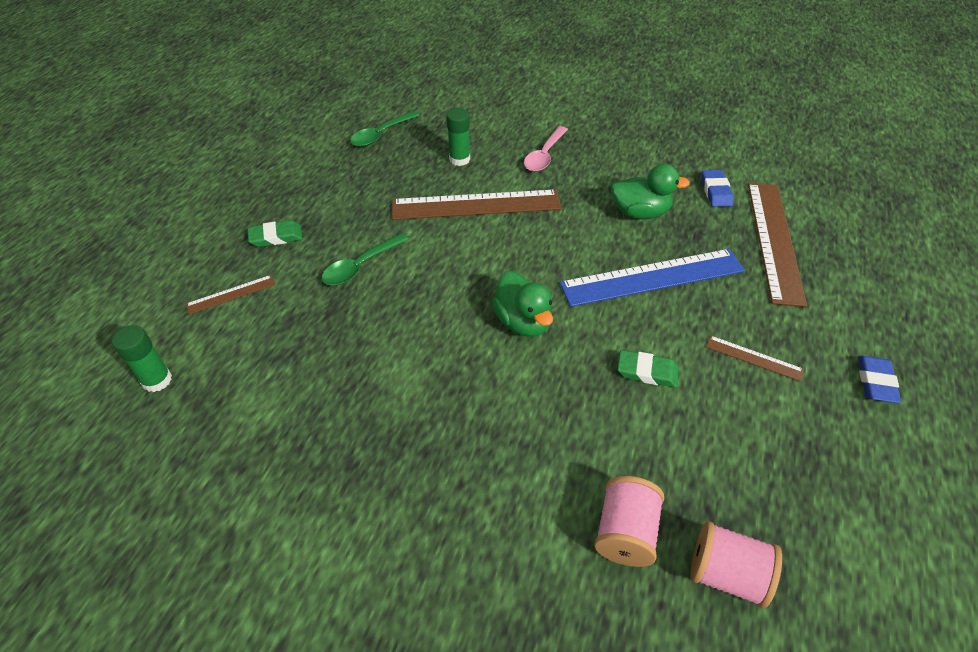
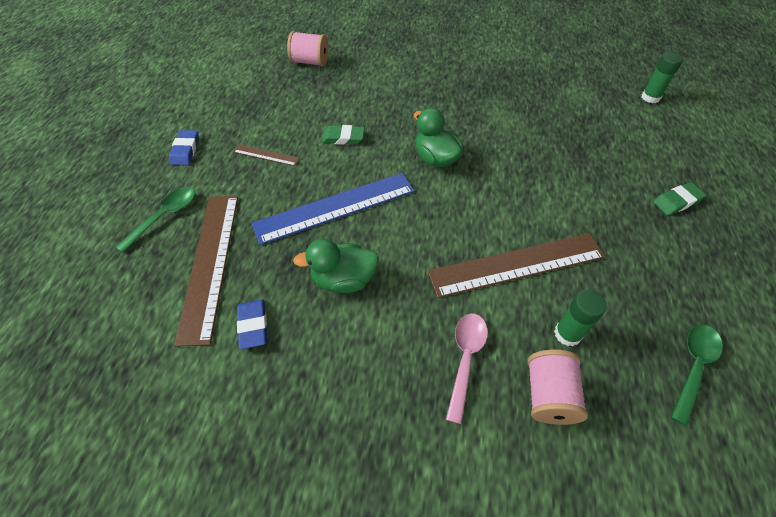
camera: 170 degrees right, 5 degrees up
(231, 294) = (662, 150): brown ruler -> none
(360, 266) = (583, 185): green spoon -> green spoon (165, 216)
(625, 532) = (358, 69): pink spool -> pink spool (548, 395)

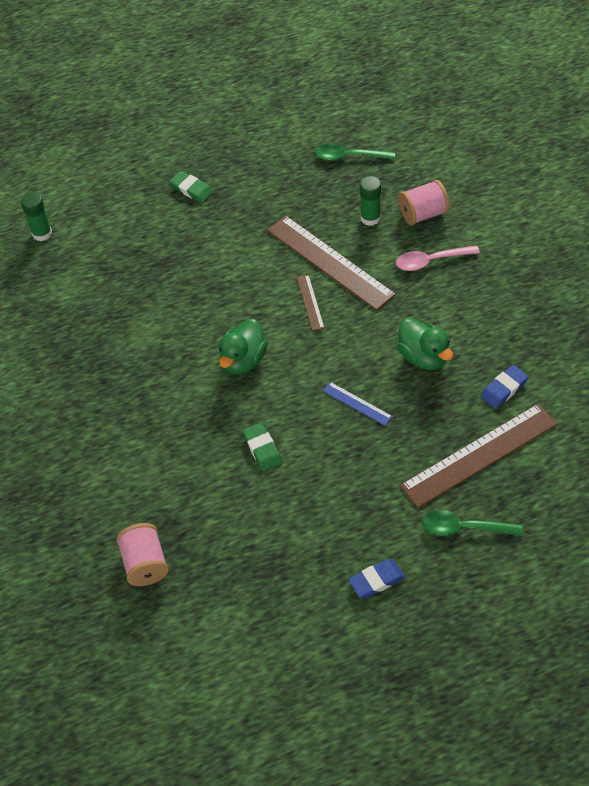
camera: 115 degrees left, 0 degrees up
(266, 155) = (332, 500): brown ruler -> brown ruler (310, 302)
(335, 207) = (357, 403): blue ruler -> blue ruler, size x0.45

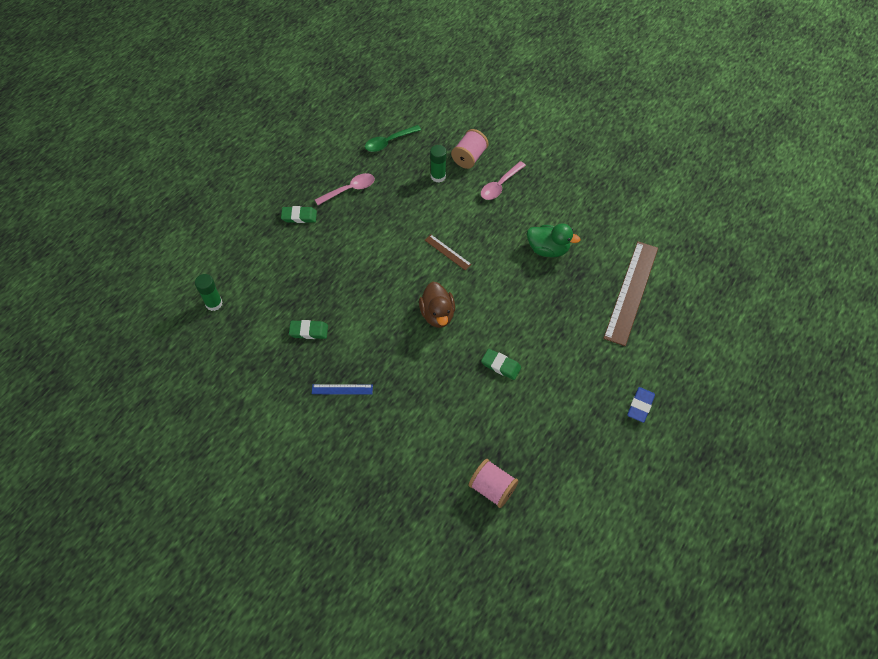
camera: 40 degrees left, 5 degrees up
(104, 307) = (309, 331): none -> green eraser
(243, 360) = (437, 314): green duck -> brown duck
(264, 187) = (349, 190): none -> pink spoon
(329, 262) = (437, 219): brown ruler -> none
(357, 403) = (533, 301): blue ruler -> blue ruler (342, 389)
(464, 528) = (661, 342): green spoon -> none
(504, 389) = (610, 243): blue eraser -> none

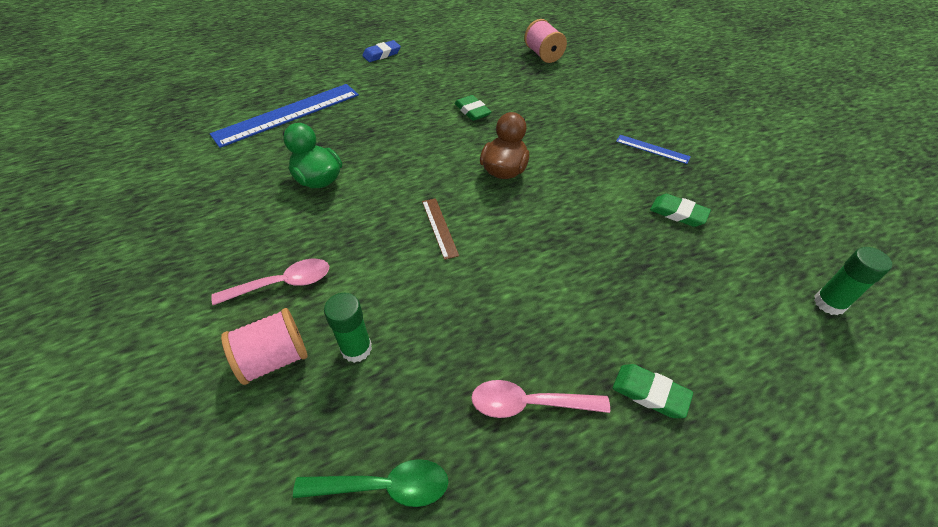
camera: 150 degrees left, 10 degrees down
(631, 292) = (288, 114): brown ruler -> blue ruler

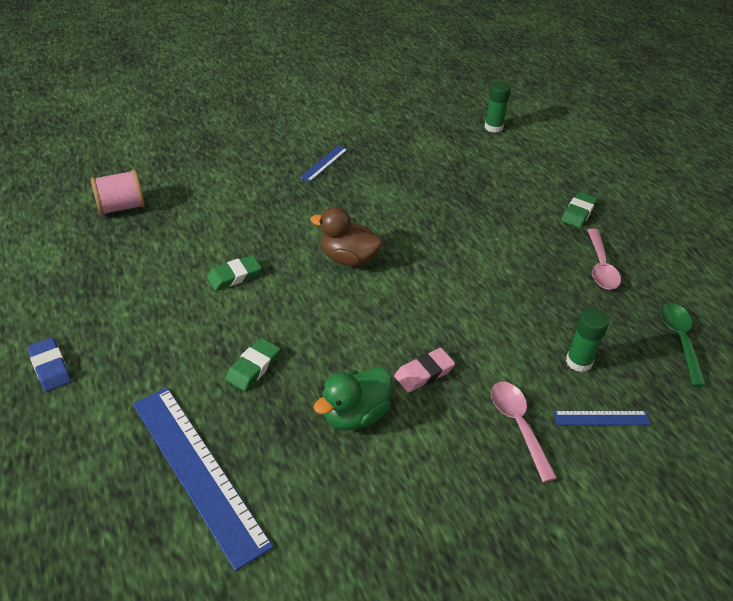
camera: 90 degrees left, 5 degrees down
(274, 359) = (601, 418): pink spool -> blue ruler
(356, 220) = (424, 373): none -> pink eraser
(439, 227) = (432, 308): brown ruler -> none
(678, 213) = (410, 167): green eraser -> green eraser (253, 367)

